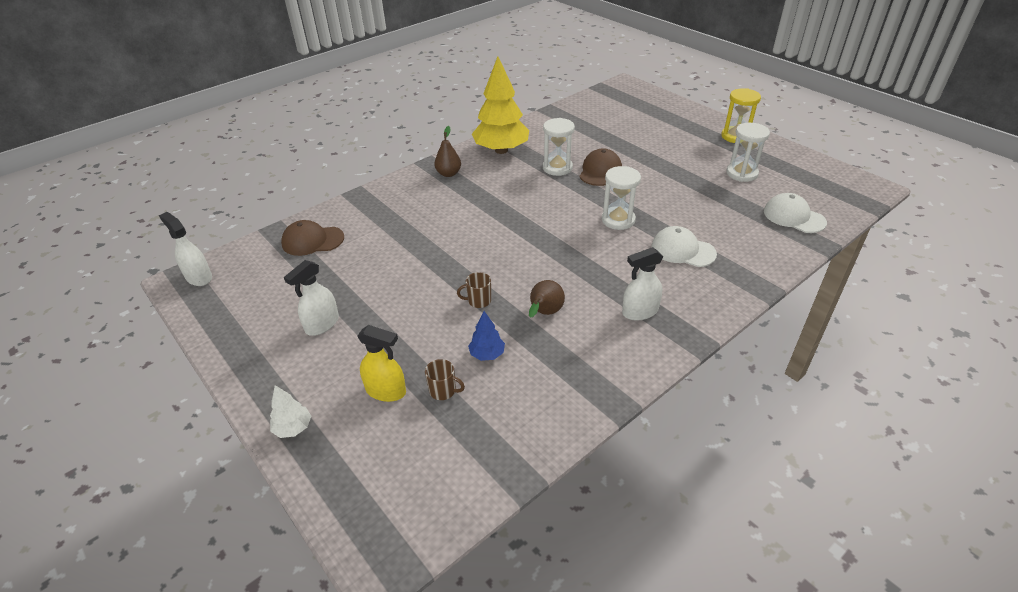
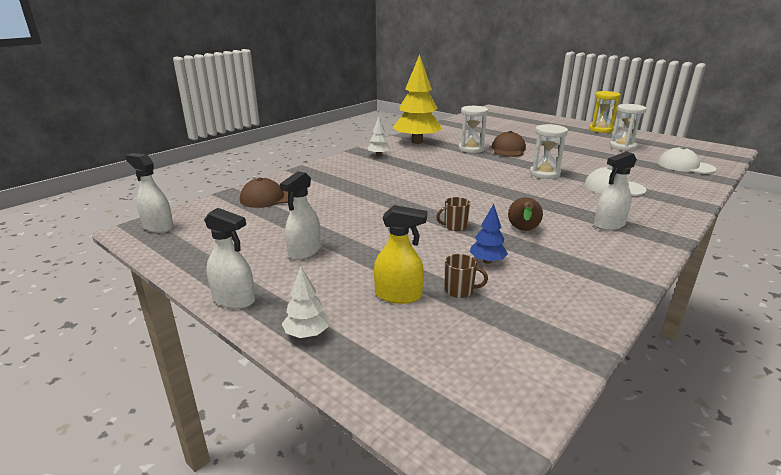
camera: 10 degrees left, 15 degrees down
(244, 381) = (234, 299): none -> white spray bottle
(448, 173) = (379, 155): brown pear -> white tree

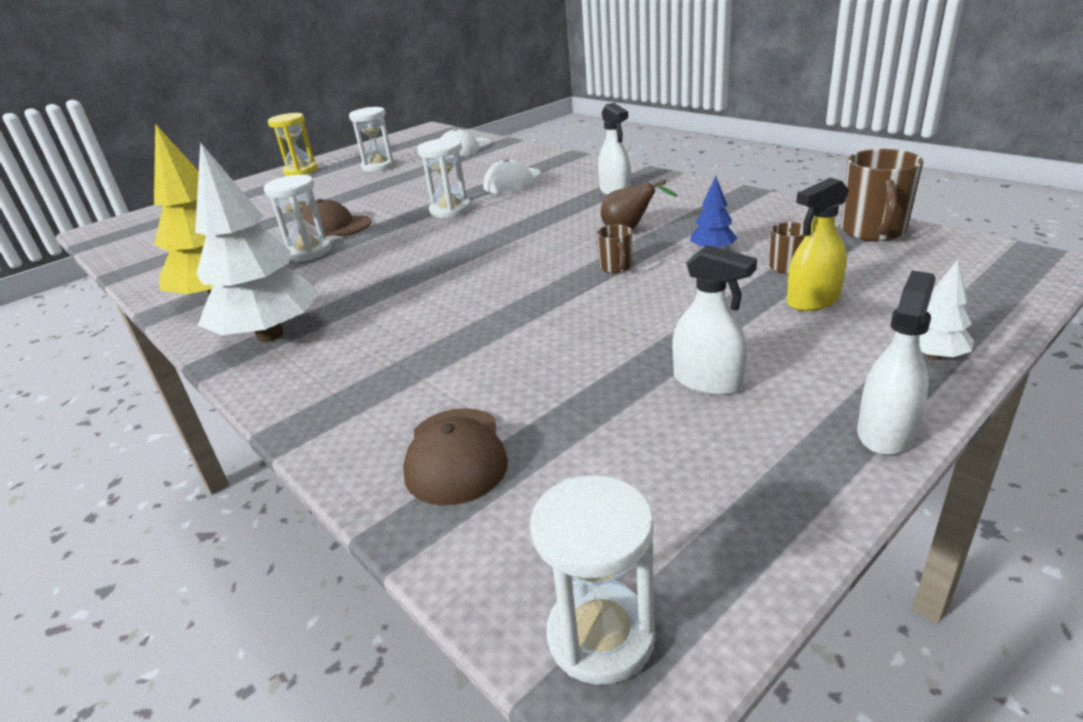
camera: 80 degrees left, 5 degrees up
(158, 227) = (601, 636): white spray bottle -> white hourglass
(379, 155) = (270, 335): white tree -> white tree, size x2.28
(398, 295) = (813, 300): yellow spray bottle -> yellow spray bottle turned 135 degrees counterclockwise
(548, 348) = (873, 231): none -> brown mug

